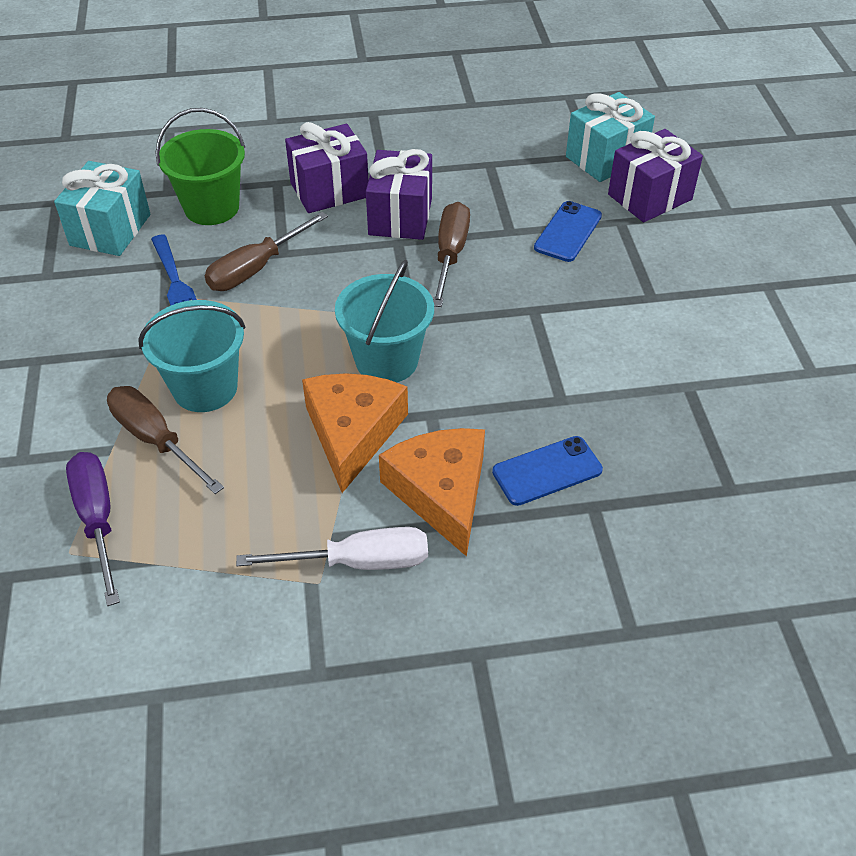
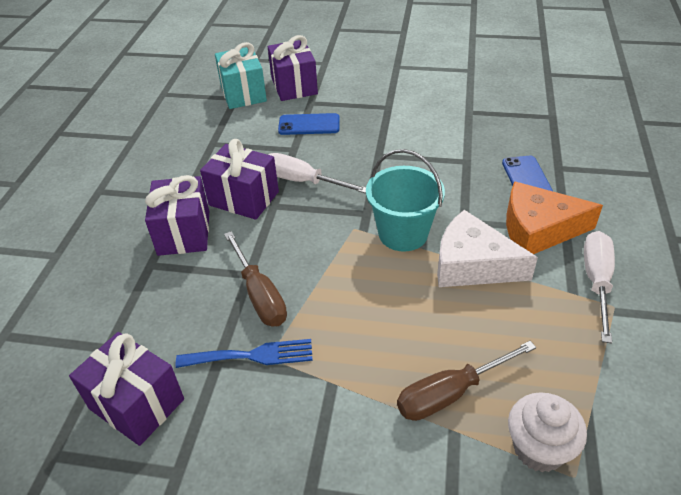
camera: 70 degrees left, 5 degrees down
(97, 519) = (538, 449): purple screwdriver -> white cupcake
(110, 230) = (136, 404): turquoise gift -> purple gift
(205, 388) = (397, 350): turquoise bucket -> none
(211, 207) = (155, 315): green bucket -> none
(352, 433) = (472, 264): orange cheese -> white cheese
(450, 254) = (302, 181): brown screwdriver -> white screwdriver
(568, 232) = (309, 125): blue phone -> blue phone turned 45 degrees counterclockwise

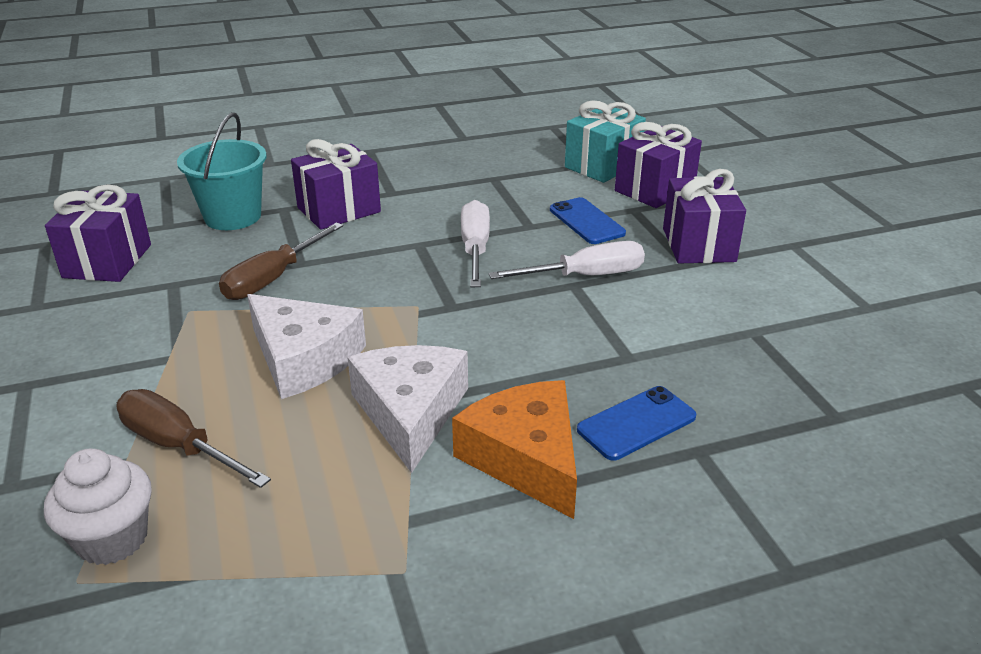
camera: 60 degrees right, 10 degrees down
(244, 198) = (416, 224): purple gift -> purple gift (698, 245)
(252, 355) = (186, 300): blue fork -> none
(382, 301) = (304, 359): none -> white cheese
(403, 234) = (432, 343): turquoise bucket -> turquoise bucket (233, 216)
(596, 281) = (448, 542): white screwdriver -> white screwdriver (585, 276)

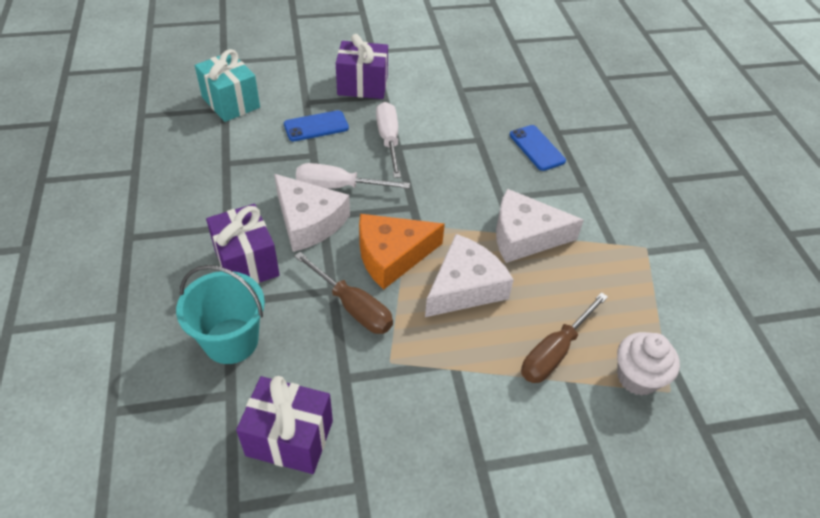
camera: 85 degrees left, 15 degrees up
(408, 236) = (309, 221): none -> white cheese
(526, 458) = (564, 193): orange cheese -> orange cheese (392, 255)
(654, 189) = (280, 86): purple gift -> none

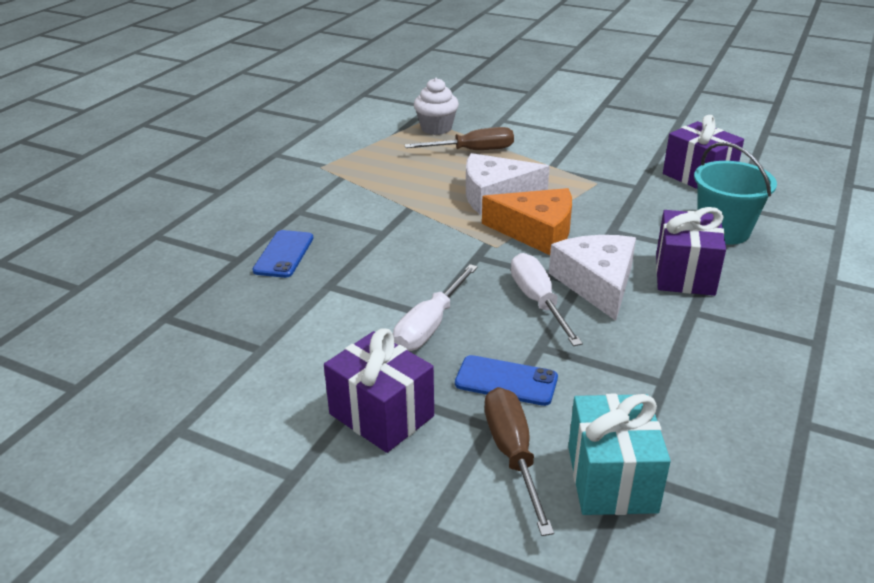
camera: 140 degrees left, 15 degrees down
(338, 186) = (538, 301): white screwdriver -> white screwdriver turned 150 degrees counterclockwise
(353, 307) = (602, 215): brown screwdriver -> brown screwdriver (512, 454)
(525, 236) = (403, 203): white cheese -> none

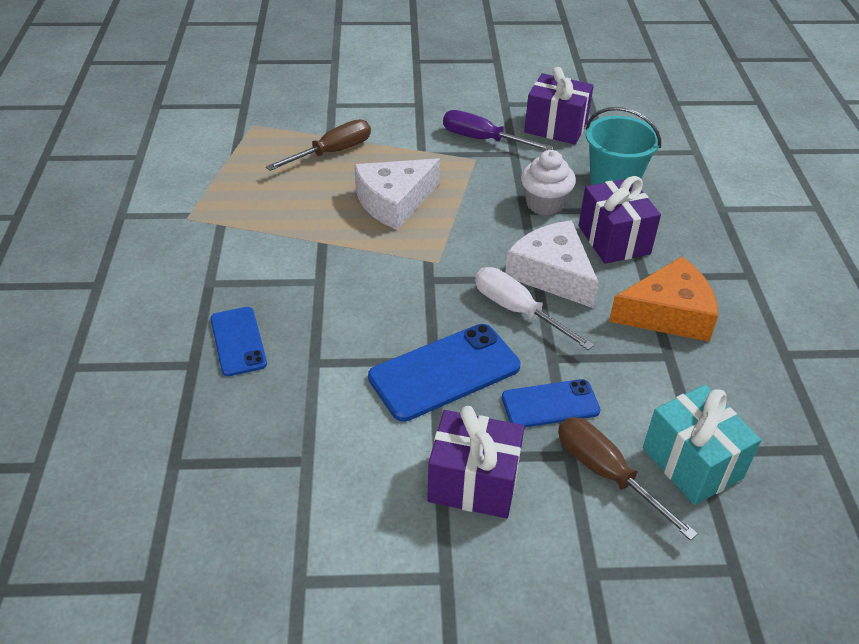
camera: 30 degrees left, 10 degrees up
(430, 326) = (444, 372): white screwdriver -> blue phone
(436, 128) = (273, 133): white cupcake -> white cupcake (544, 204)
(536, 231) = (462, 233): orange cheese -> orange cheese (668, 313)
(617, 170) = (483, 139): none -> purple screwdriver

